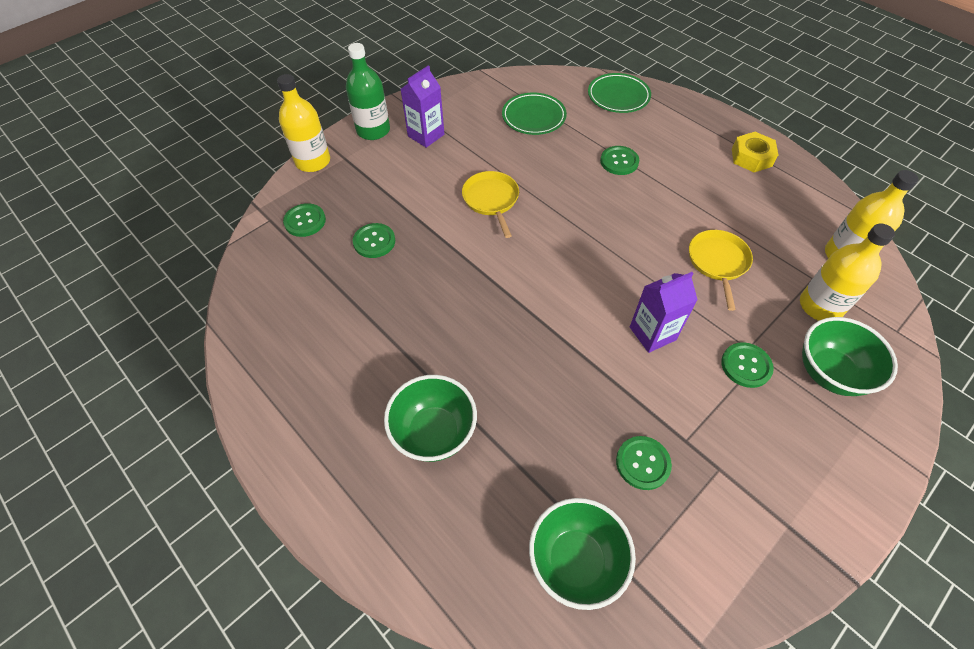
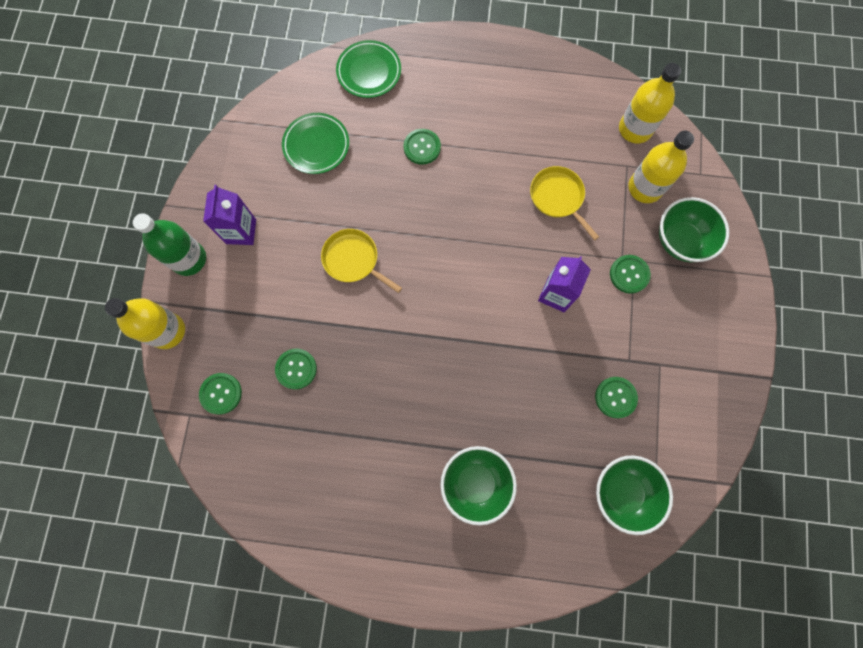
camera: 40 degrees left, 20 degrees up
(751, 157) = (517, 72): yellow nut -> none

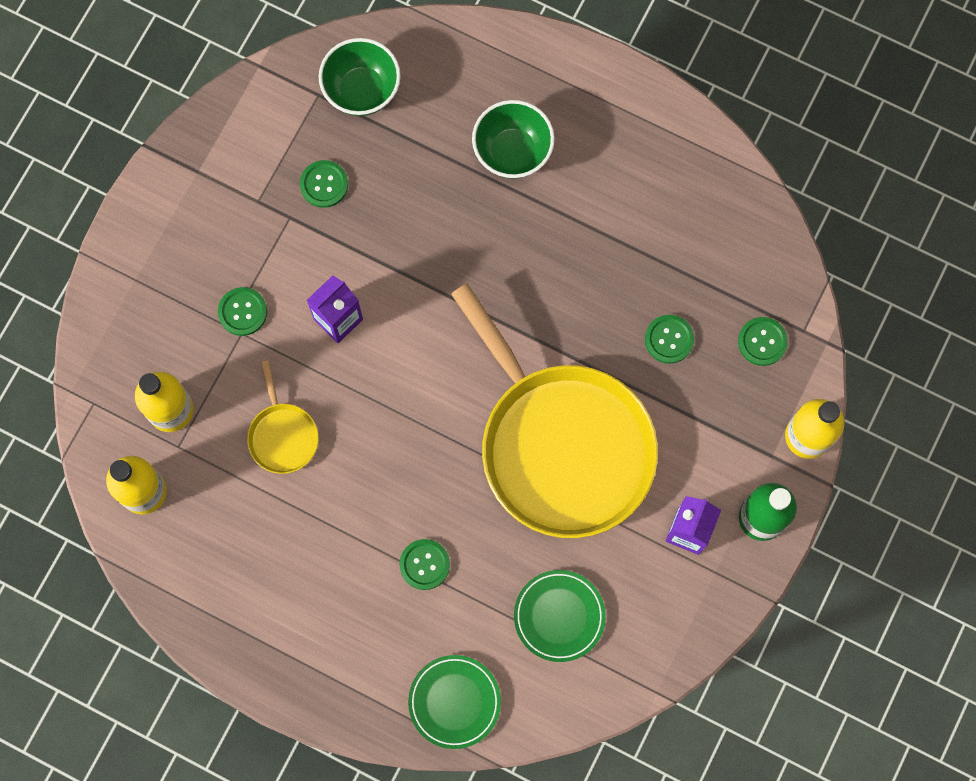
camera: 160 degrees left, 0 degrees up
(353, 260) = (562, 445): yellow pan -> yellow pan, size x2.44
(680, 241) = (162, 330): green bowl -> none

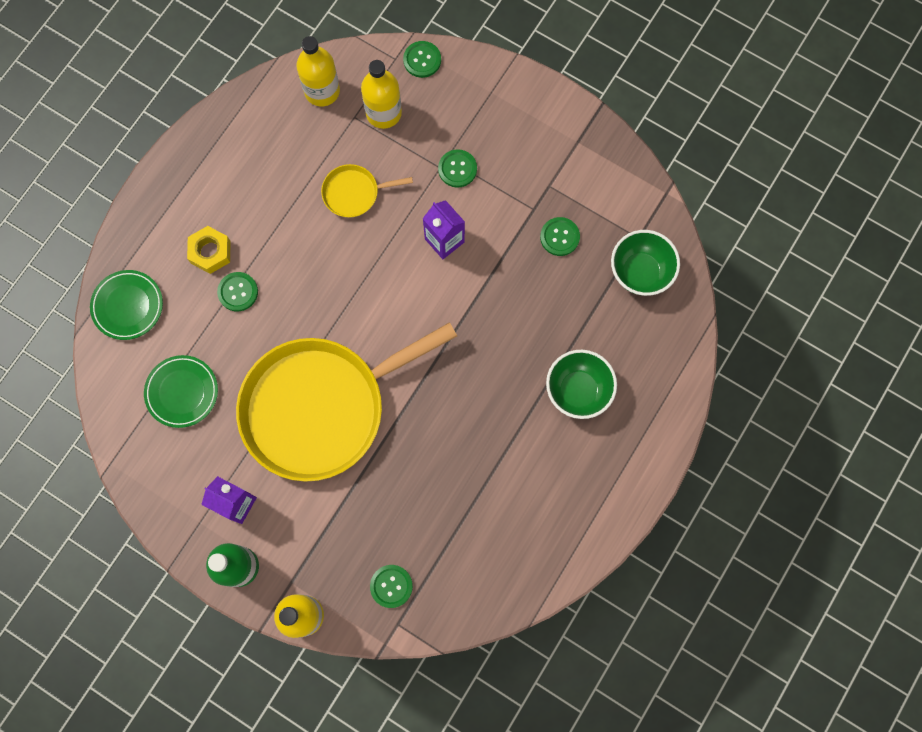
camera: 95 degrees right, 0 degrees up
(374, 606) = (210, 252): none -> yellow nut
(669, 339) = (401, 505): green button -> green button (422, 60)

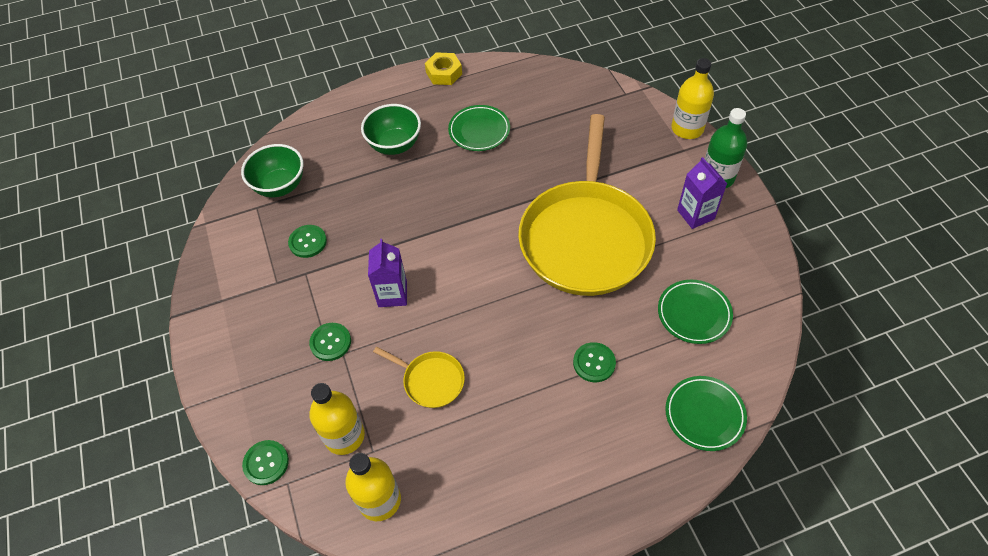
camera: 140 degrees left, 20 degrees down
(210, 252) = (596, 414): yellow nut -> yellow nut (444, 73)
(320, 407) = (586, 238): yellow pan -> yellow pan turned 90 degrees clockwise
(391, 586) = (614, 113): green button -> none
(510, 465) = (479, 131): none -> green plate

